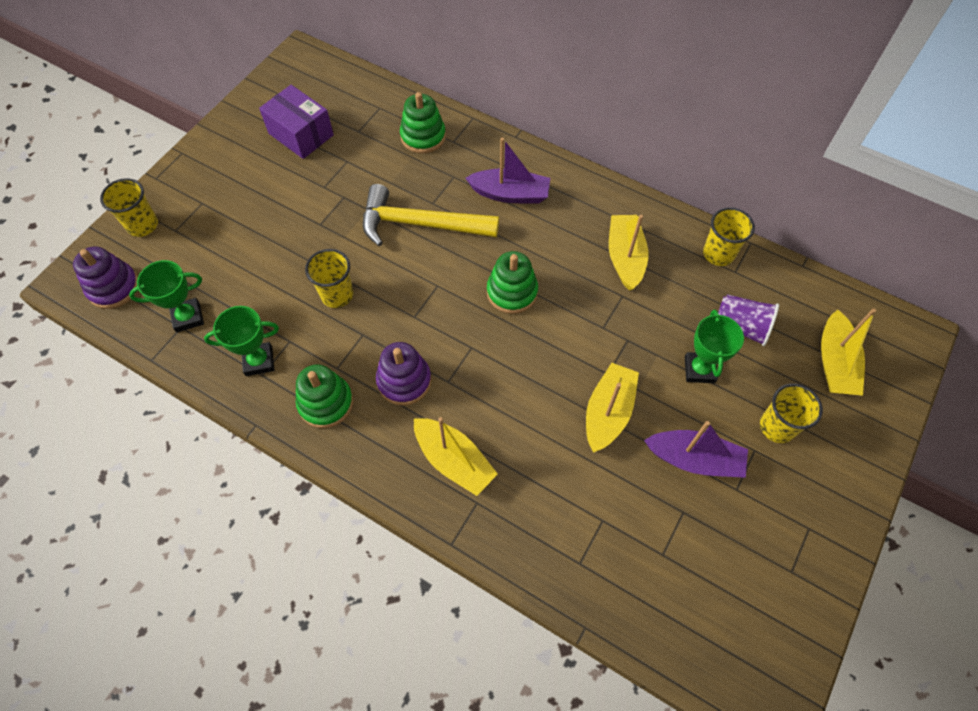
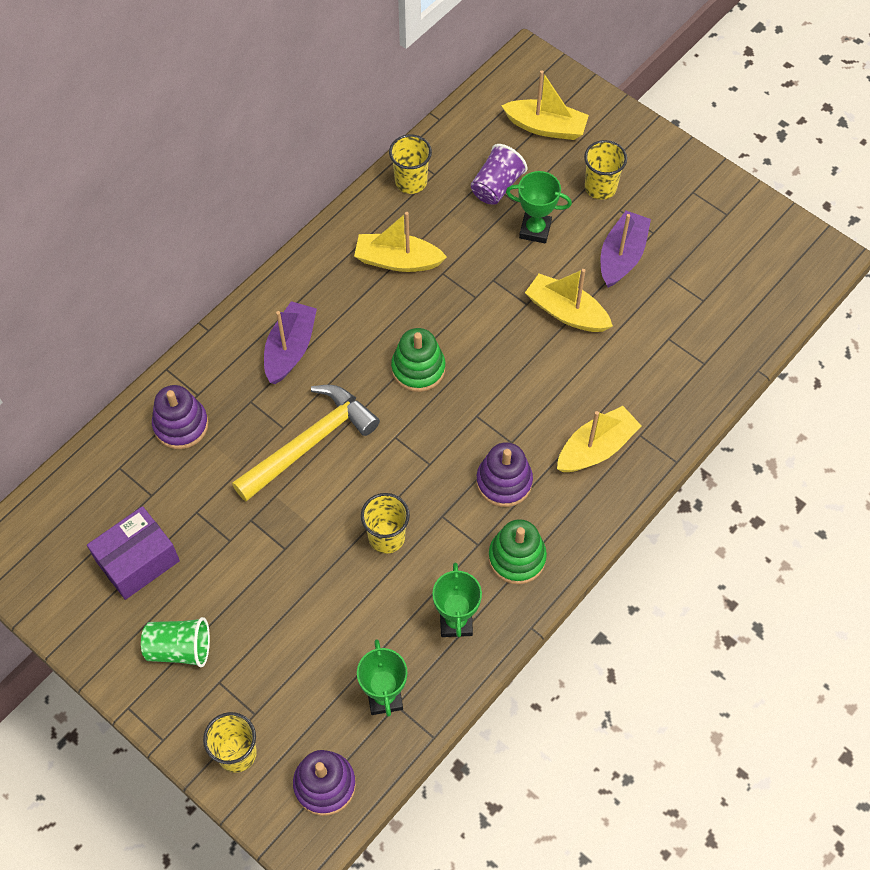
camera: 80 degrees left, 0 degrees up
(229, 173) = (179, 648): none -> green cup
(420, 224) = (310, 443): yellow hammer -> yellow hammer turned 150 degrees counterclockwise
(423, 136) = (181, 425): green stacking toy -> purple stacking toy

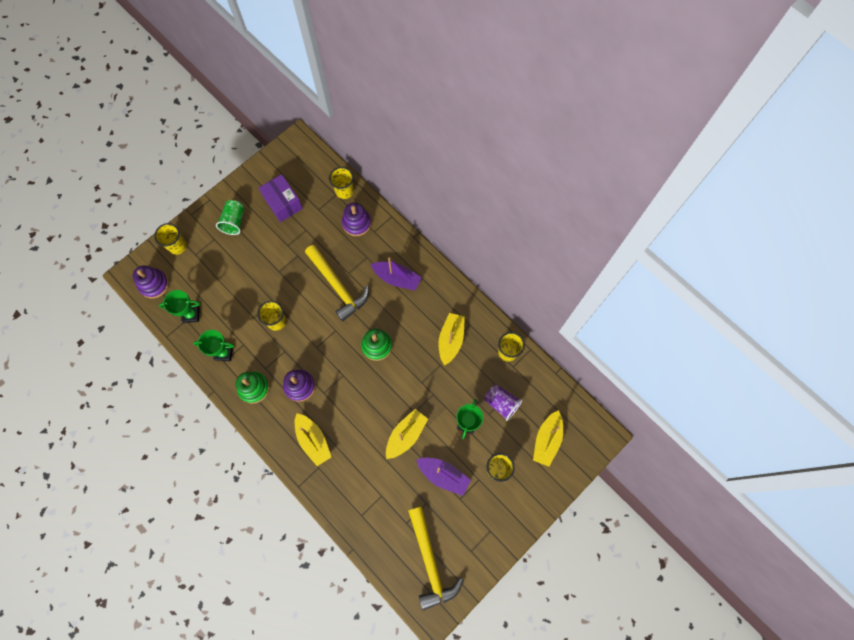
camera: 95 degrees right, 10 degrees up
(112, 453) = (344, 191): none -> yellow cup
(753, 264) = (430, 562): none -> yellow hammer

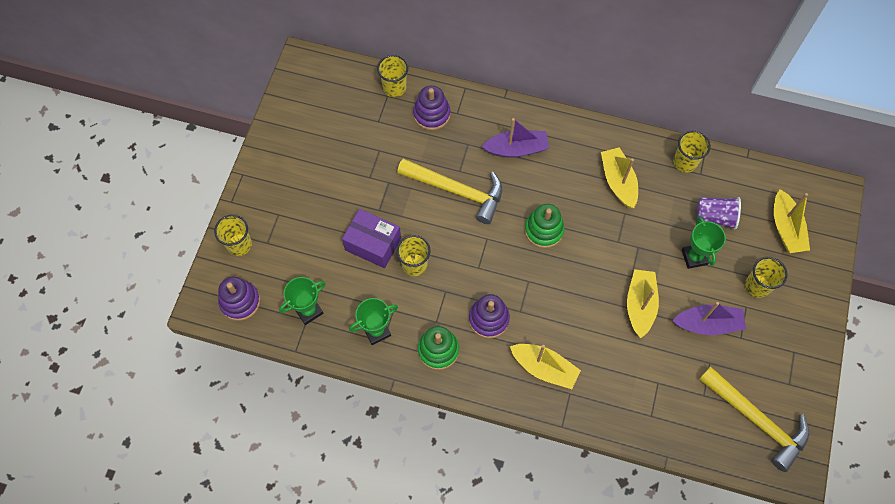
camera: 30 degrees left, 5 degrees down
(234, 222) = (289, 183): green cup -> none
(283, 203) = (333, 135): purple box -> purple box (373, 244)

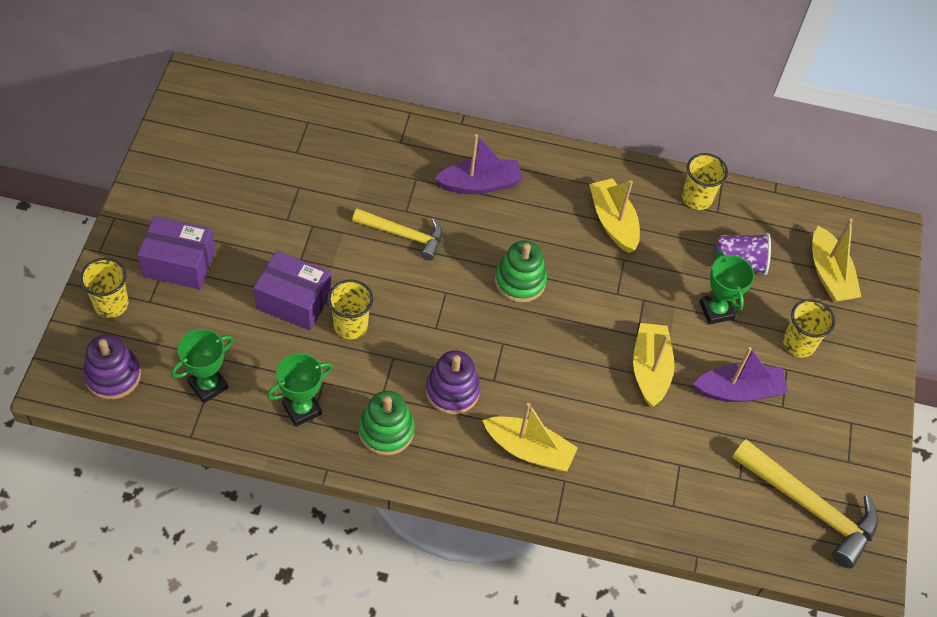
camera: 10 degrees left, 10 degrees down
(289, 212) = (179, 264): none -> purple box
(394, 87) = (317, 112): yellow cup -> none
(431, 114) = (367, 143): purple stacking toy -> none
(456, 191) = (403, 235): yellow hammer -> yellow hammer, size x0.65

